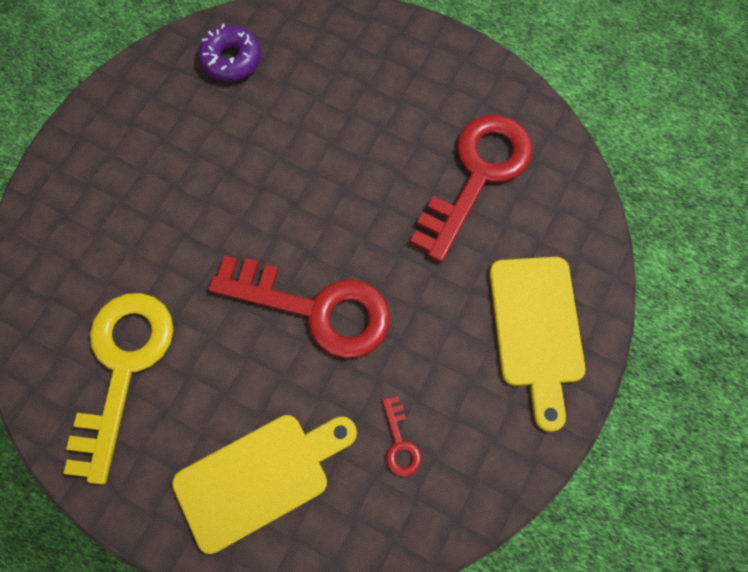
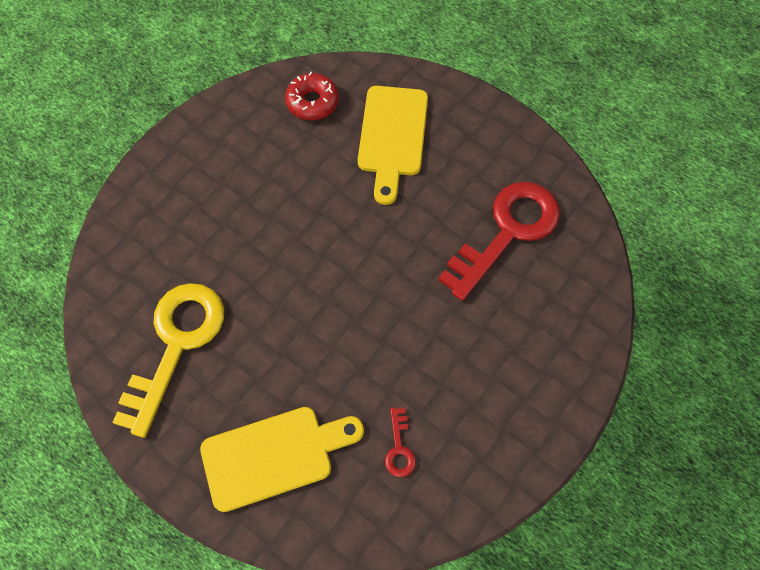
camera: 10 degrees right, 5 degrees down
(231, 59) = (312, 102): purple donut -> red donut
(316, 308) = (347, 322): red key -> none
(536, 329) = (536, 372): yellow cutting board -> yellow cutting board (392, 137)

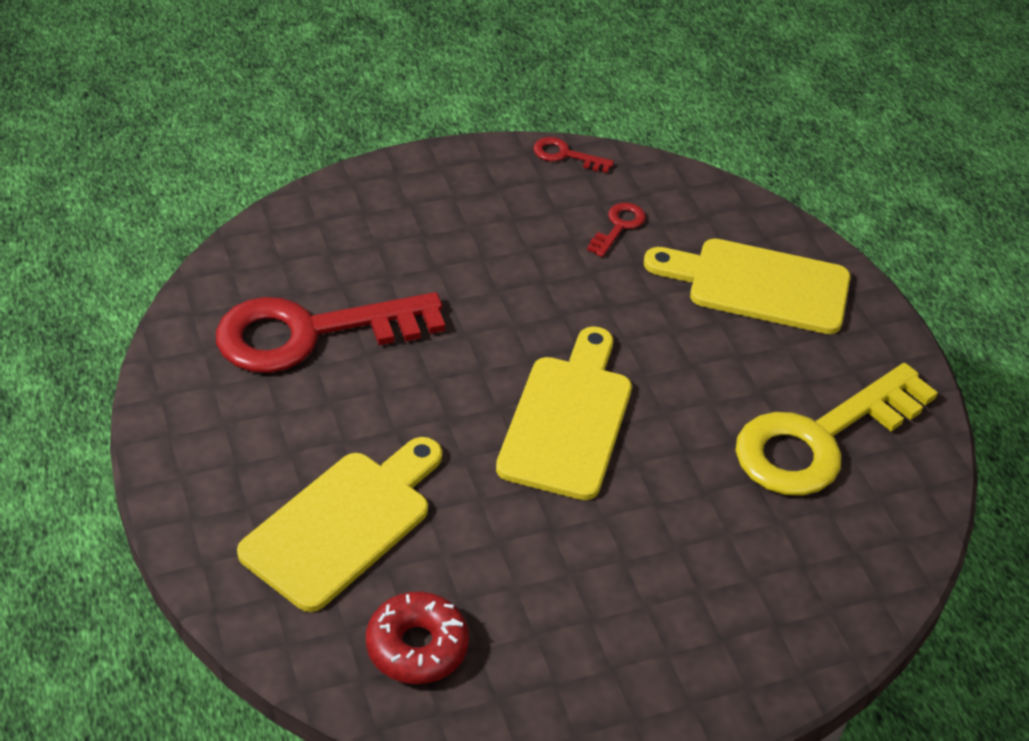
camera: 150 degrees left, 20 degrees down
(327, 265) = (568, 419): none -> yellow cutting board
(485, 500) = (565, 155): none -> red key

